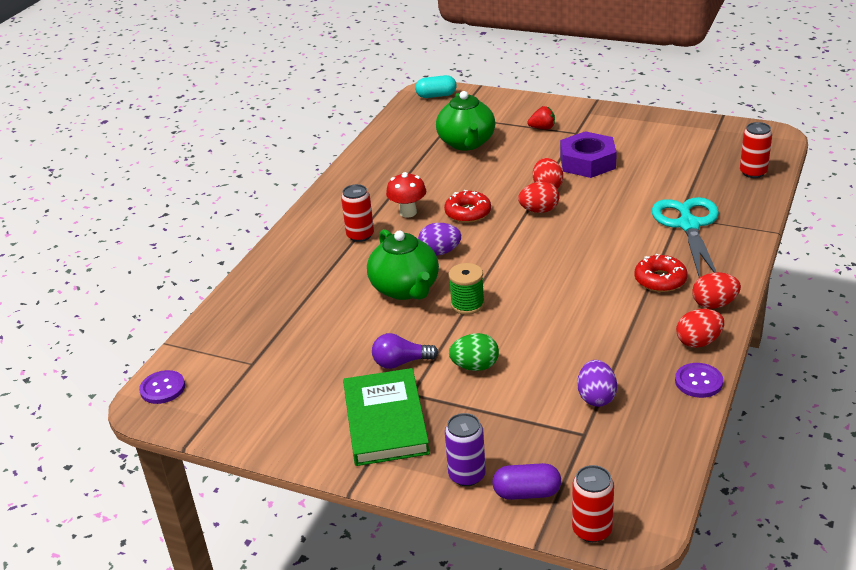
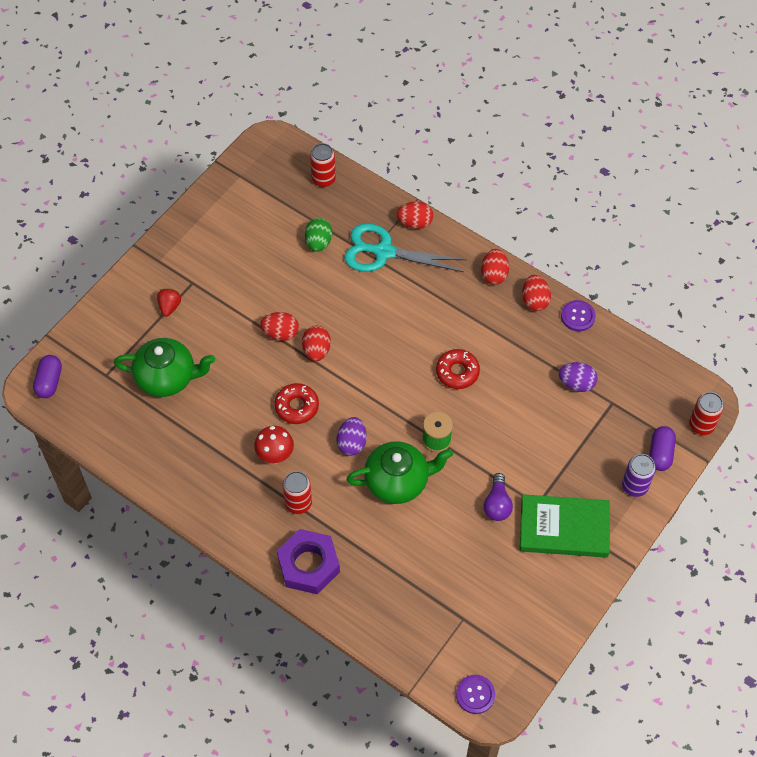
camera: 80 degrees left, 25 degrees up
(436, 96) = (49, 382): turquoise capsule -> purple capsule
(475, 366) = (518, 453): green egg -> green egg (318, 242)
(587, 162) = (251, 290): purple nut -> purple nut (308, 565)
(660, 280) = (451, 297): red donut -> red donut (457, 372)
(743, 237) = (415, 223): none -> red egg

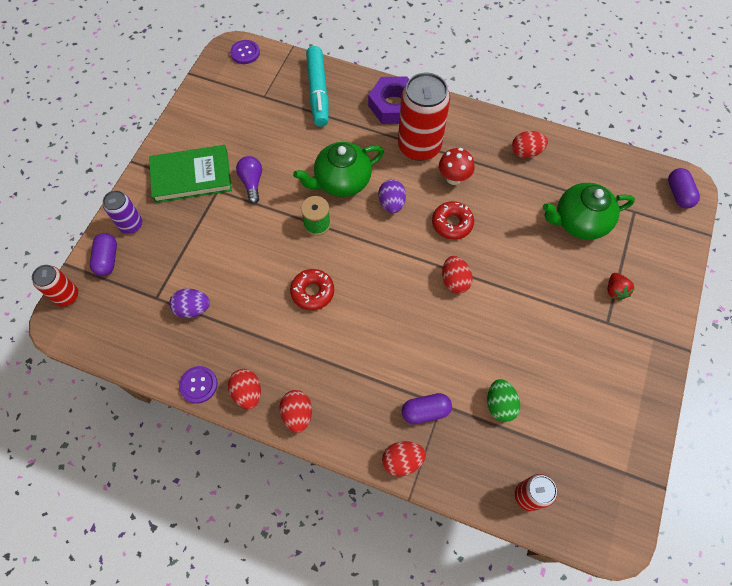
camera: 165 degrees right, 5 degrees up
(281, 333) = (496, 290): red egg -> red egg (526, 152)
(298, 503) = (419, 146): red can -> red can, size x1.89
(384, 252) = (425, 411): turquoise scissors -> purple capsule
(395, 608) = (318, 92): none -> turquoise marker

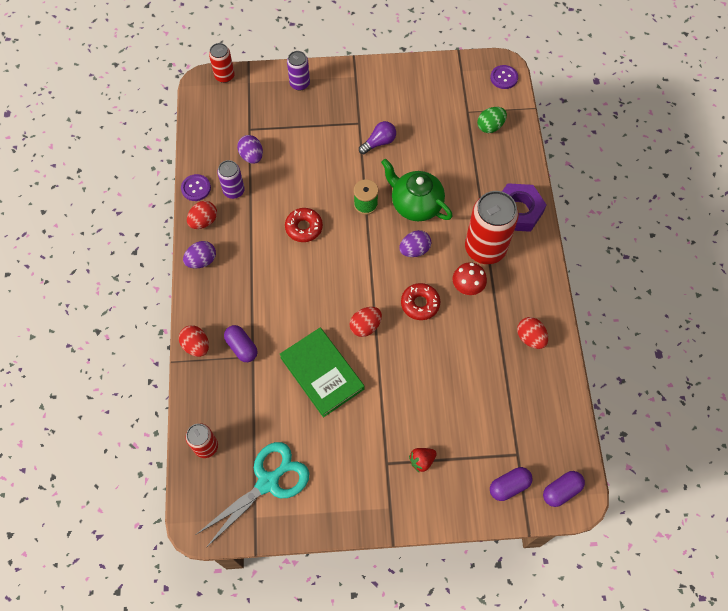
camera: 65 degrees right, 0 degrees up
(107, 259) = (264, 84): purple capsule -> purple capsule (509, 486)
(191, 176) = (362, 100): green book -> green book (322, 373)
(226, 345) = (234, 191): none -> purple can
(297, 414) = (202, 261): red egg -> purple egg
(318, 92) = (496, 148): turquoise marker -> none
(500, 404) = (271, 400): green egg -> green egg (490, 126)
(579, 222) = (478, 408): green teapot -> none
(591, 444) = (268, 482): none -> turquoise scissors

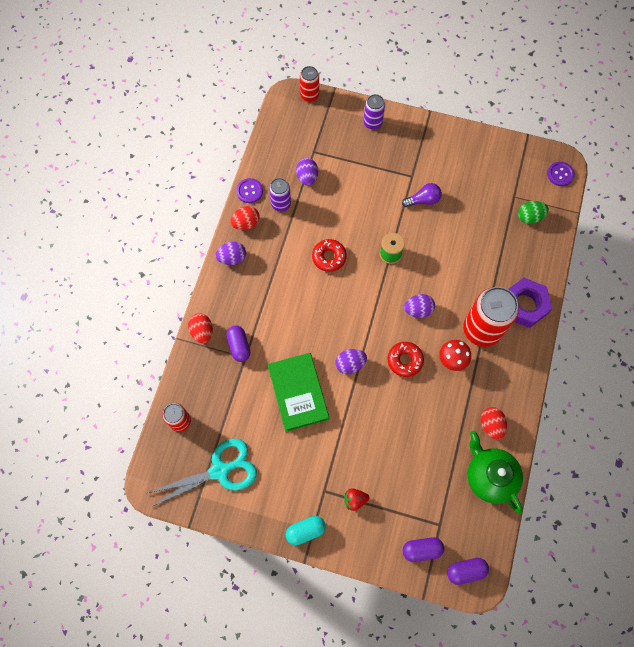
camera: 20 degrees right, 5 degrees up
(365, 326) = (350, 364): red egg -> purple egg
(382, 511) = (305, 531): none -> turquoise capsule
(415, 204) = (434, 268): green teapot -> green teapot (489, 476)

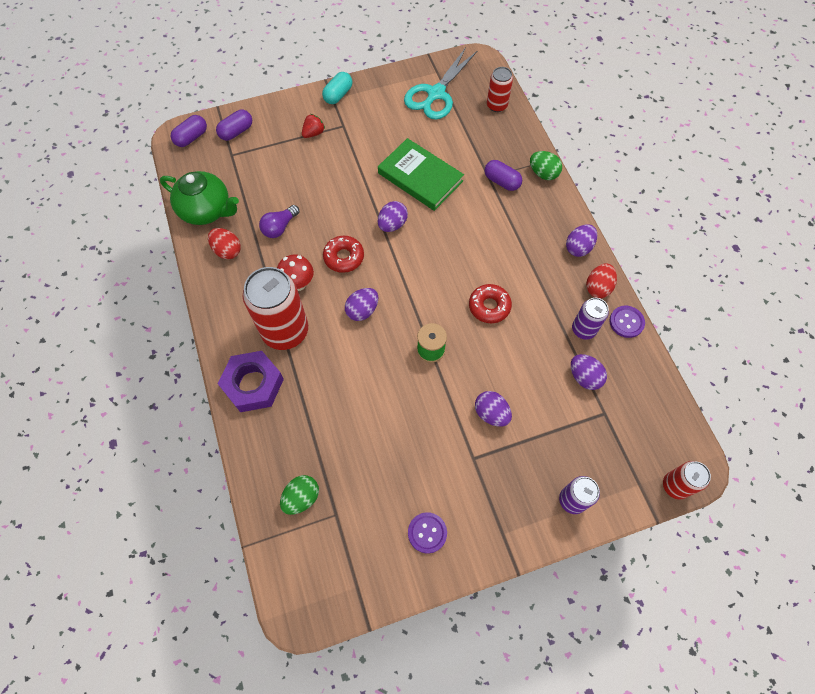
camera: 145 degrees right, 5 degrees down
(202, 332) = (543, 173): red egg -> green egg
(382, 193) = (491, 413): none -> purple egg
(423, 200) = (439, 435): purple light bulb -> purple light bulb (279, 227)
(560, 174) = (293, 590): purple button -> purple button (427, 533)

